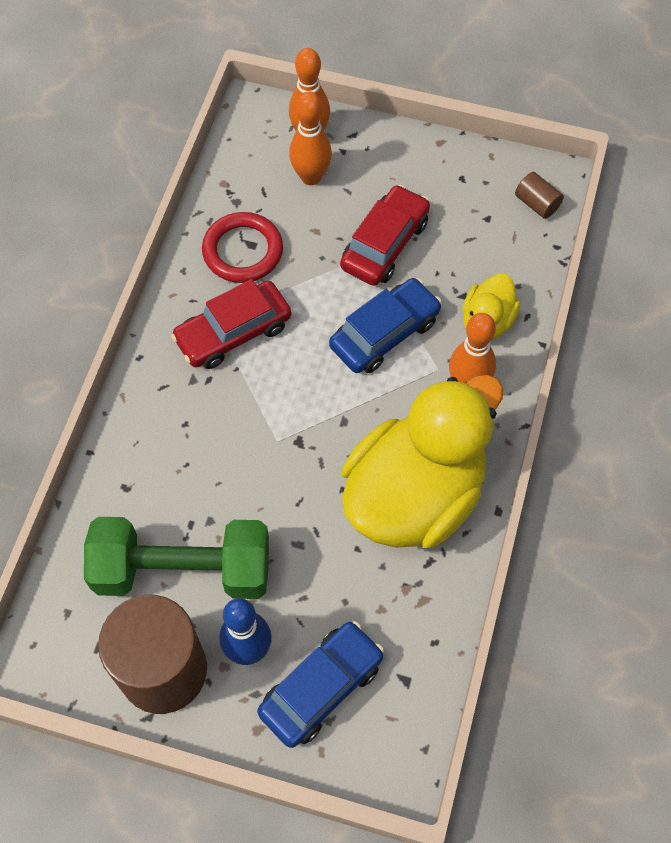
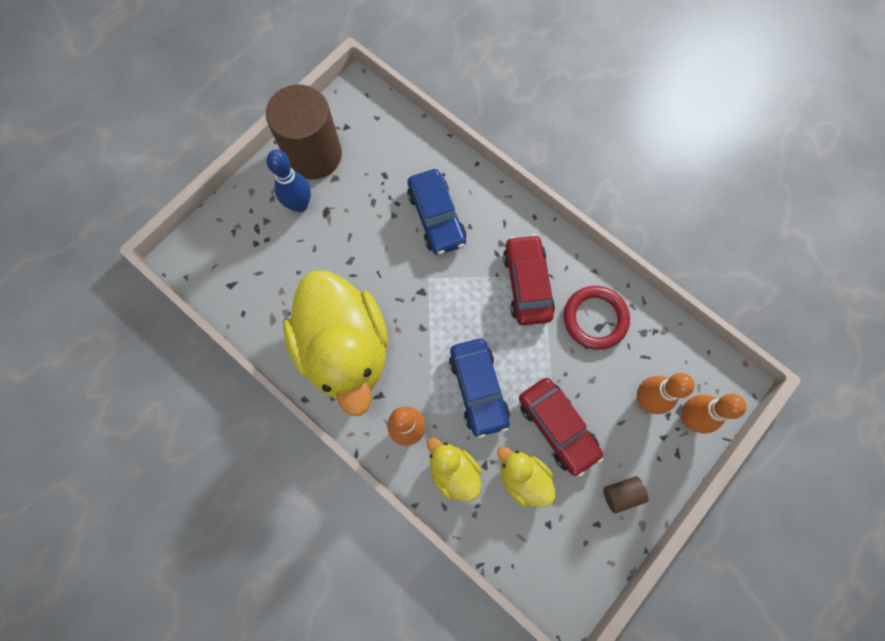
camera: 115 degrees right, 10 degrees up
(183, 570) = (369, 188): green dumbbell -> none
(321, 688) = (254, 235): blue car -> blue car (436, 217)
(455, 256) = (523, 478): none -> yellow duck
(536, 204) = (545, 576): brown cylinder -> brown cylinder (621, 494)

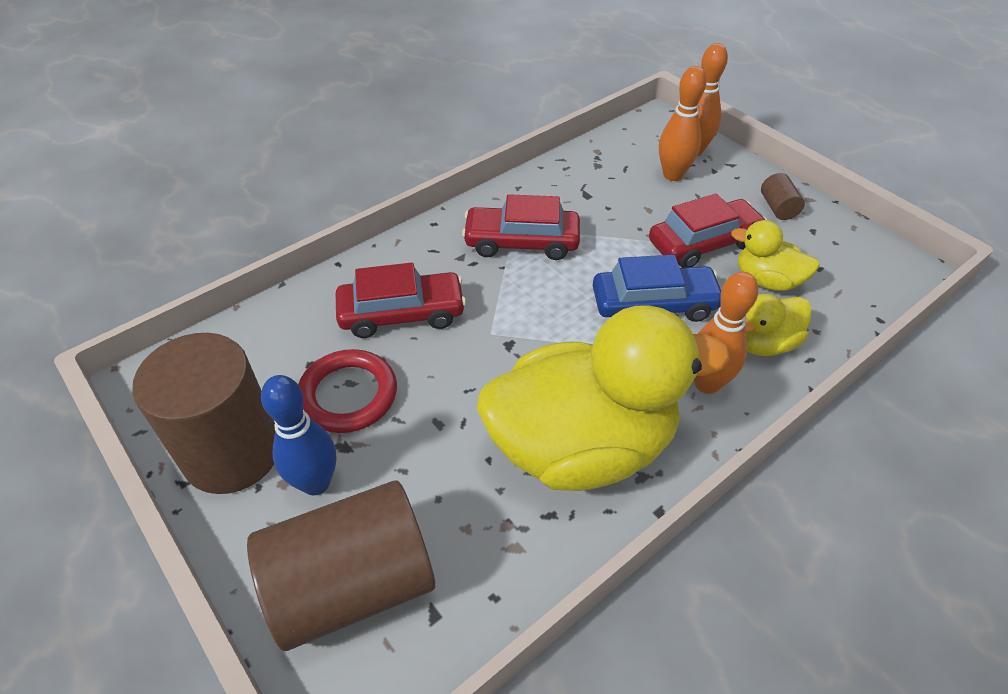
camera: 80 degrees left, 25 degrees down
(242, 241) = (352, 584): none -> brown cylinder
(436, 217) = (402, 314): blue car -> red car
(523, 478) = (766, 280): yellow duck -> yellow duck turned 60 degrees clockwise
(595, 319) = (576, 196): red ring -> red ring (348, 395)

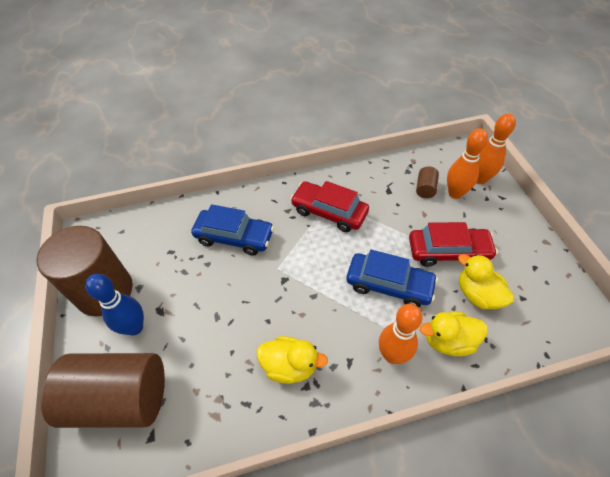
camera: 25 degrees right, 5 degrees up
(348, 395) = (179, 279): red ring -> none
(402, 314) = (234, 237): red car -> blue car
(582, 446) = (290, 366): yellow duck -> yellow duck, size x0.46
(778, 208) = (518, 241): brown cylinder -> brown cylinder (425, 188)

